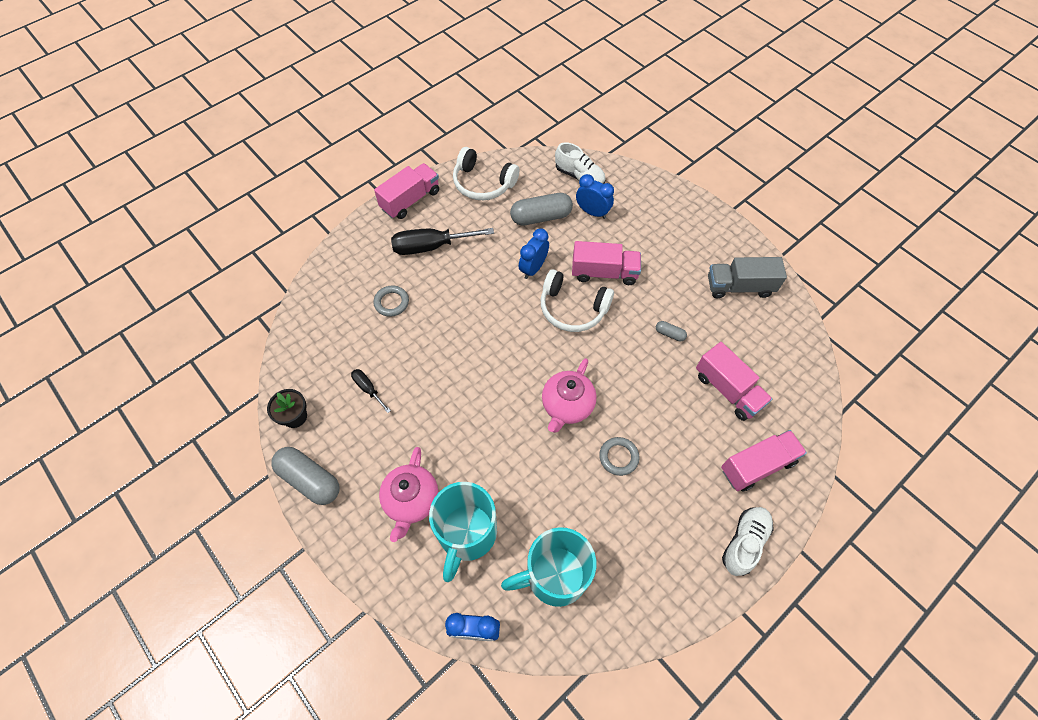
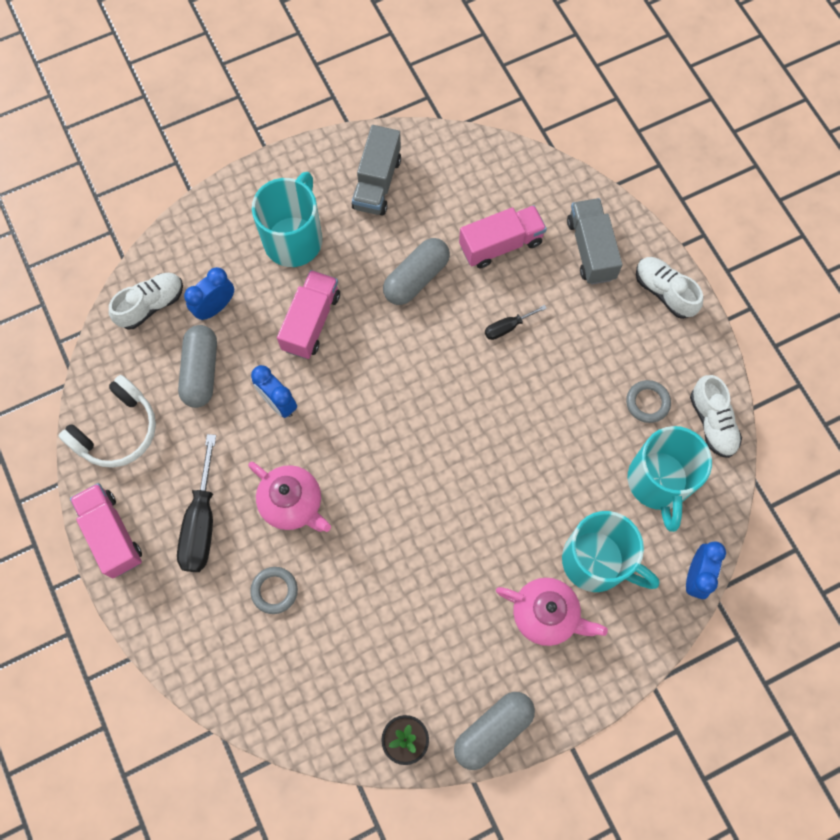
camera: 75 degrees left, 10 degrees up
(368, 389) = (392, 641): black screwdriver -> black screwdriver (507, 327)
(567, 406) = (475, 416): pink teapot -> pink teapot (292, 503)
(572, 308) = (350, 373): white headphones -> none
(618, 457) = (549, 380): grey ring -> grey ring (647, 402)
(629, 617) = (712, 422): none -> white shoe
(666, 245) = (294, 239): none -> turquoise mug
(669, 334) = (416, 278): grey capsule -> grey capsule, size x2.16
(757, 466) = (591, 249): pink truck -> grey truck

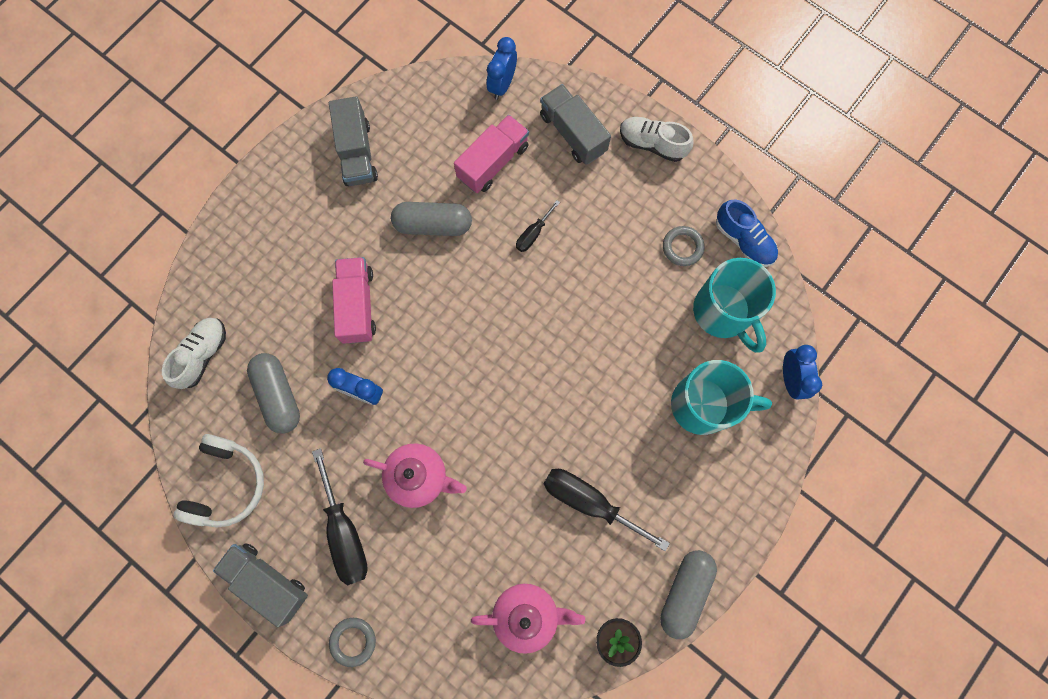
camera: 25 degrees left, 5 degrees up
(111, 534) = (267, 581): pink truck -> grey truck
(215, 307) = (263, 330): blue clock -> blue clock (502, 85)
(274, 590) = (439, 562): grey ring -> grey ring (353, 641)
(294, 239) = (306, 237): turquoise mug -> none
(416, 278) = (433, 225): grey capsule -> grey capsule turned 75 degrees clockwise
(441, 602) = (589, 502): none -> black screwdriver
(546, 614) = (682, 471): pink teapot -> pink teapot (527, 614)
(712, 422) = (743, 240): white shoe -> blue shoe

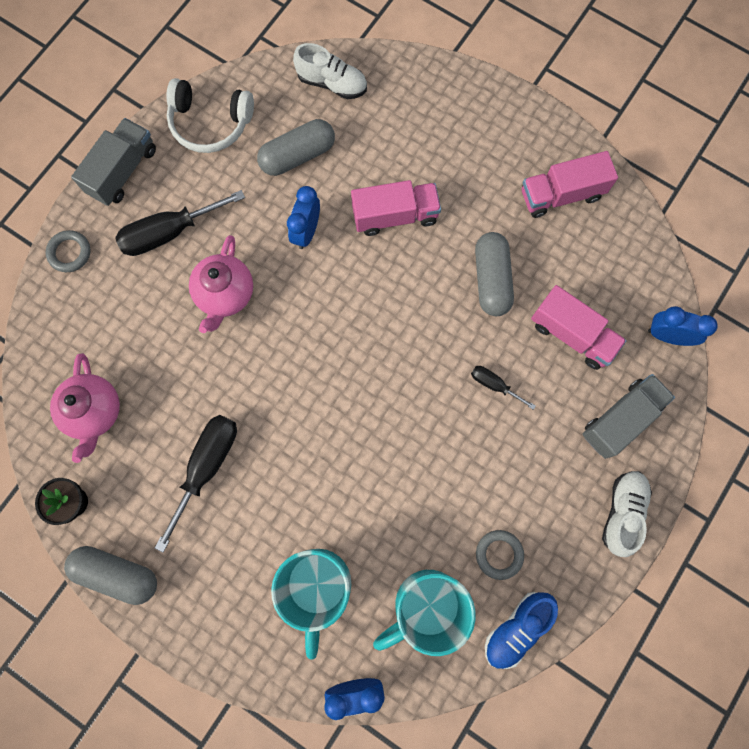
camera: 85 degrees right, 0 degrees up
(357, 153) = (561, 195): grey truck -> pink truck

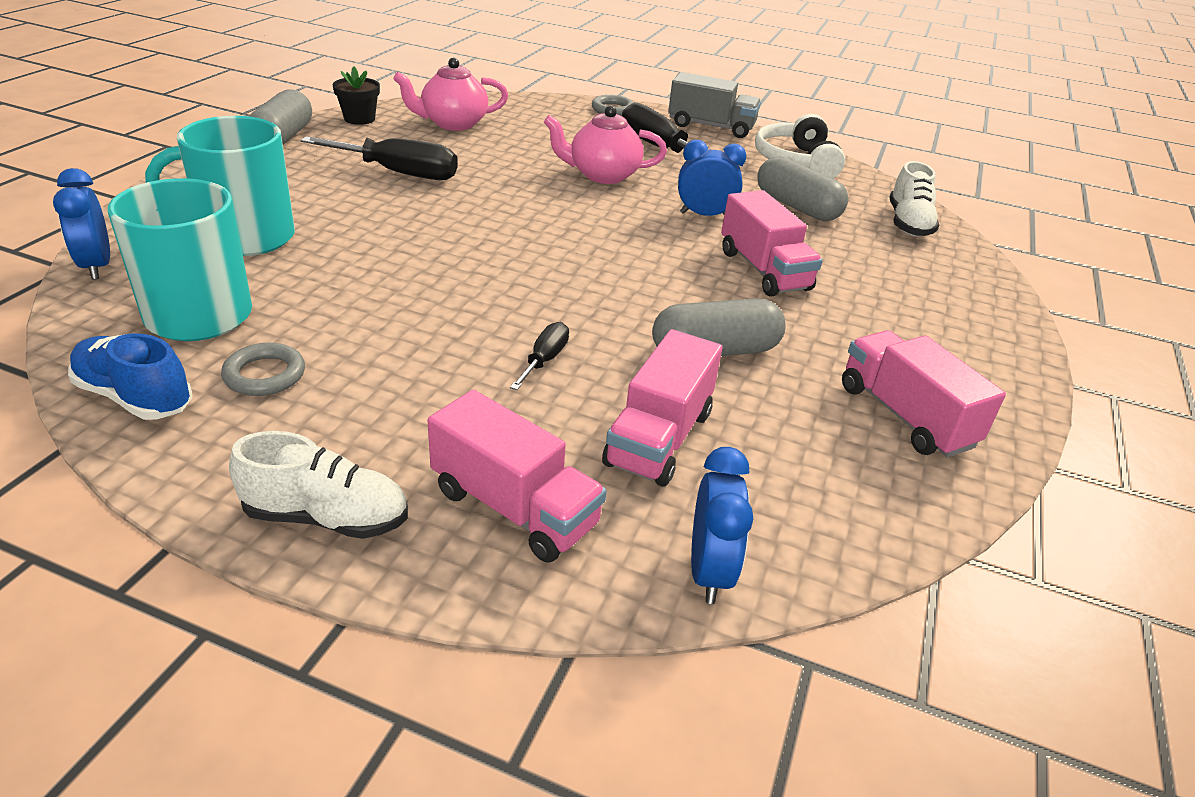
camera: 75 degrees right, 40 degrees down
(621, 419) = (514, 508): grey truck -> pink truck

